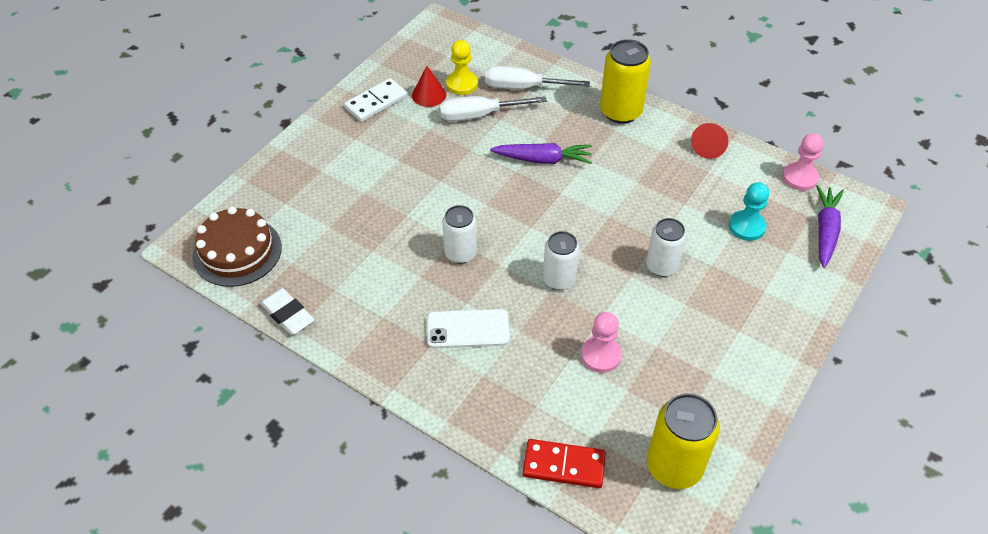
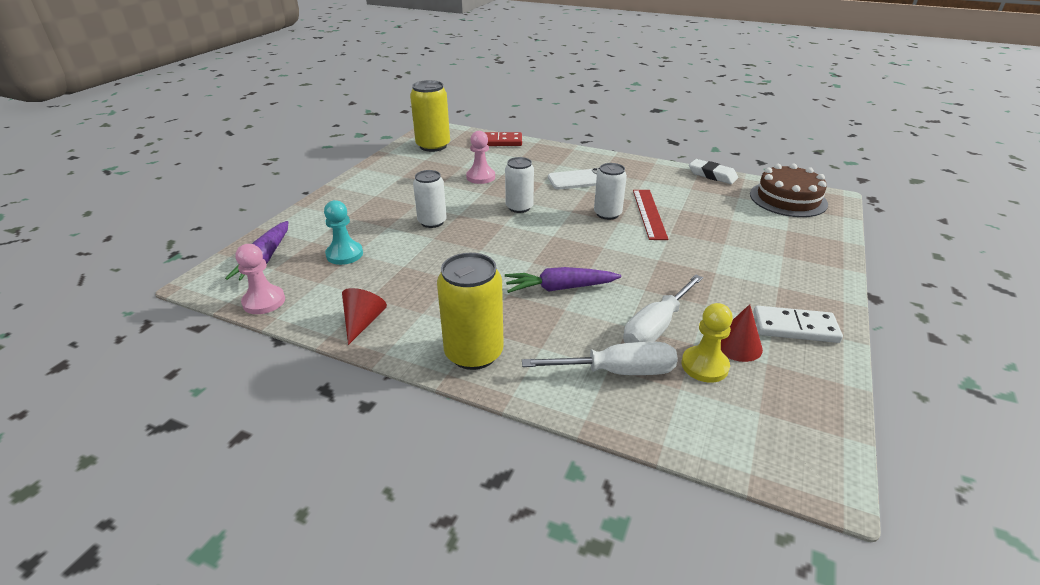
camera: 170 degrees right, 15 degrees down
(376, 102) = (795, 327): white domino -> white domino turned 60 degrees clockwise
(413, 247) = (649, 213): none -> red ruler
(479, 115) = (656, 327): white screwdriver -> white screwdriver turned 150 degrees clockwise

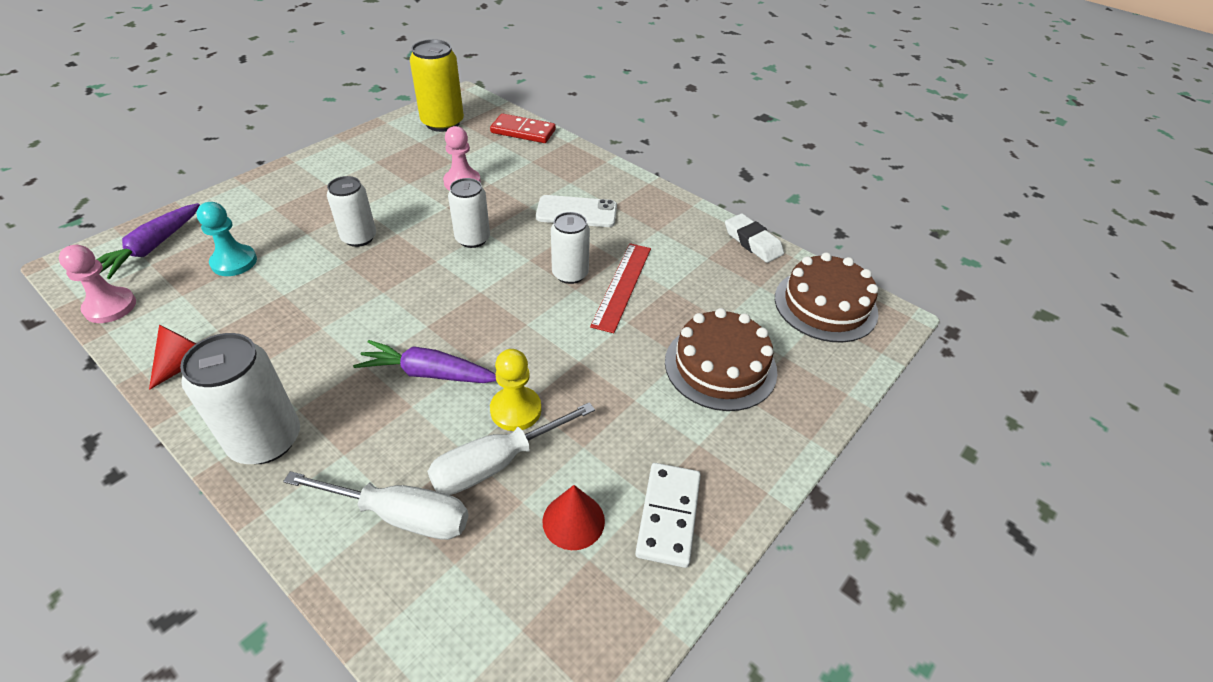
camera: 15 degrees right, 10 degrees up
(474, 353) = (266, 440): yellow can -> white can
(704, 366) = (509, 539): yellow pawn -> yellow pawn (516, 410)
(753, 243) = (720, 366): none -> brown cake
(795, 327) = (668, 515): white domino -> white domino turned 75 degrees clockwise

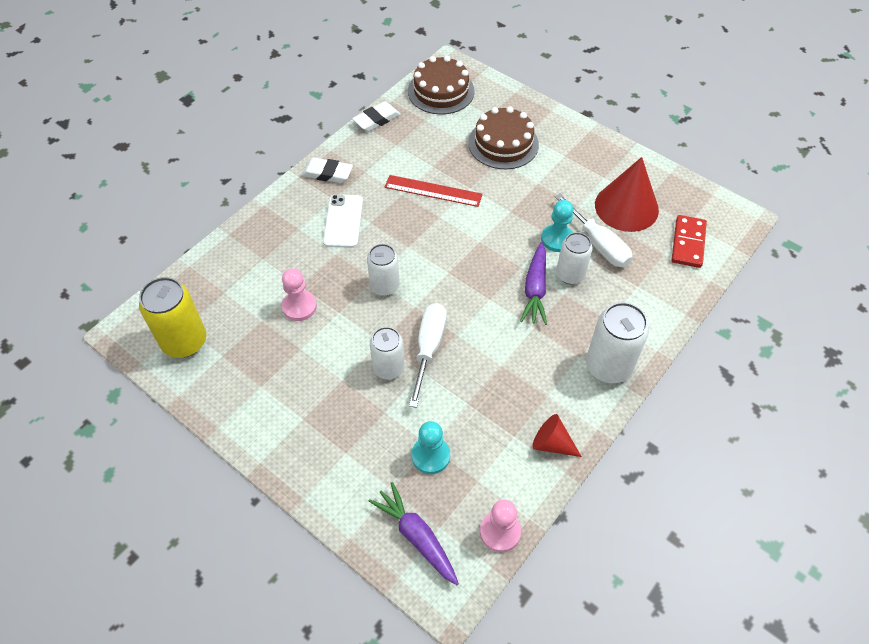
camera: 90 degrees left, 10 degrees up
(152, 248) = (416, 536): purple carrot -> purple carrot turned 150 degrees counterclockwise
(400, 515) = (642, 283): white screwdriver -> white screwdriver (428, 348)
(516, 410) = (557, 239): yellow pawn -> turquoise pawn
(523, 131) = (207, 270): red domino -> red domino (688, 243)
(570, 274) = (423, 220): white can -> white can (570, 275)
(573, 521) = (626, 207): red cone -> red cone, size x1.87
(653, 202) = (327, 173): none -> white eraser
(668, 515) = (613, 169): white domino -> none

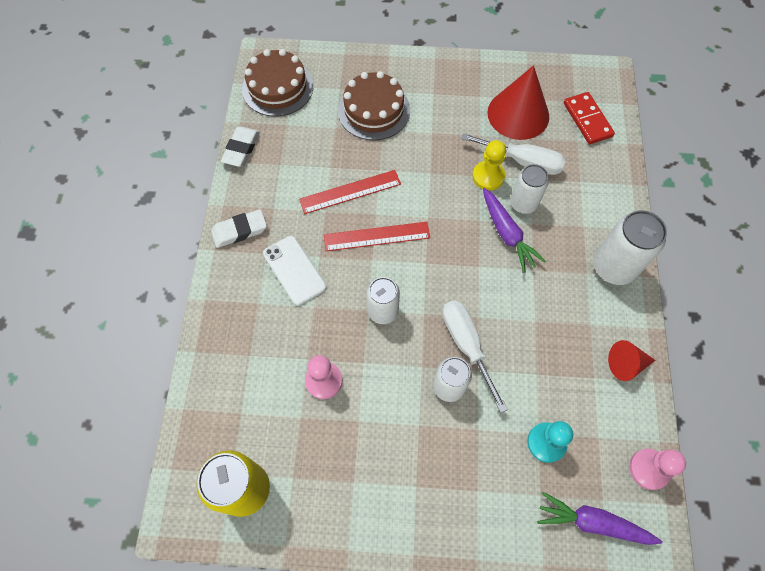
camera: 35 degrees left, 10 degrees up
(426, 232) = (377, 236): none -> red ruler
(557, 239) = (488, 176): turquoise pawn -> yellow pawn

